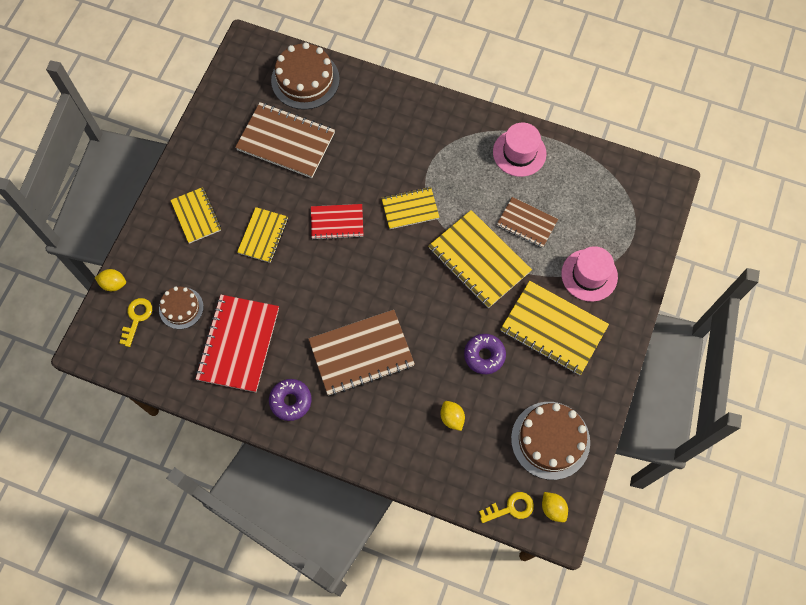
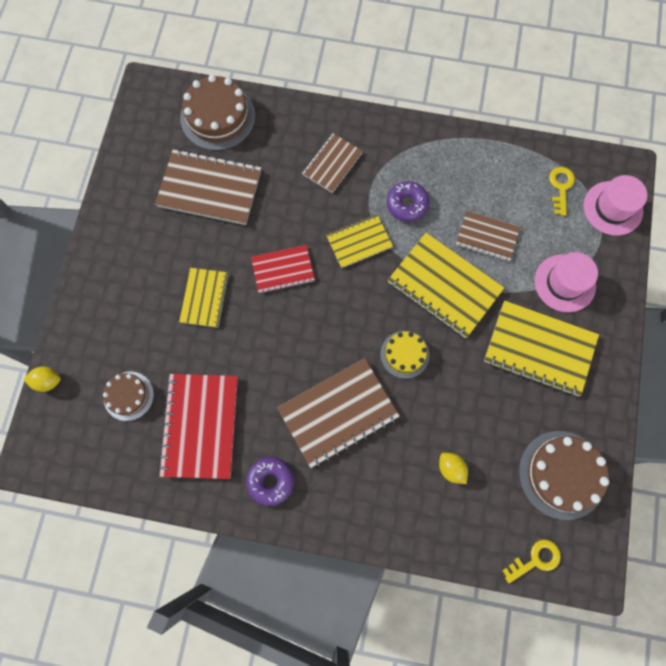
camera: 10 degrees left, 5 degrees up
(136, 318) = (80, 416): yellow key -> yellow key (560, 187)
(196, 216) = (126, 288): yellow notebook -> none
(400, 137) = (332, 164): none -> brown notebook
(431, 313) = (404, 354): none -> yellow cake
(484, 355) = (471, 392): purple donut -> purple donut (407, 204)
(519, 153) = (463, 161): pink hat -> pink hat (612, 208)
(553, 508) = (581, 551): yellow lemon -> none

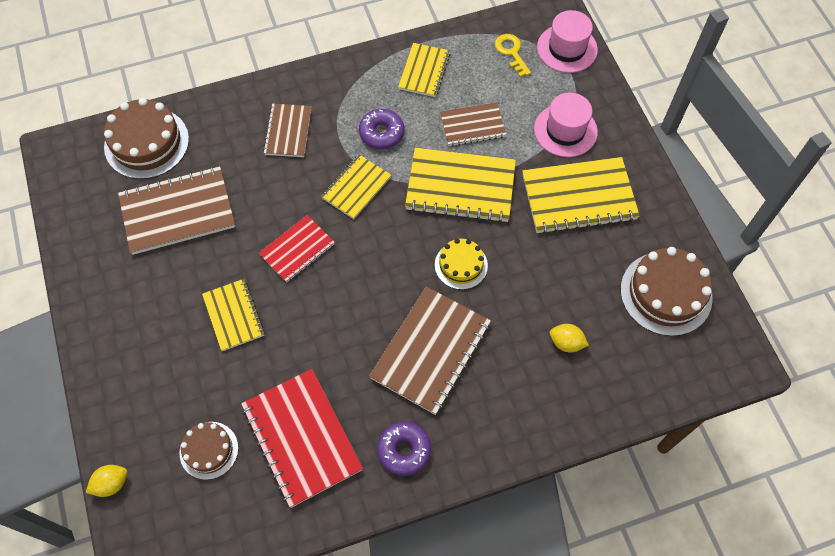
camera: 30 degrees left, 10 degrees down
(475, 166) = (424, 71): none -> yellow notebook
(535, 559) = (690, 379): yellow key -> none

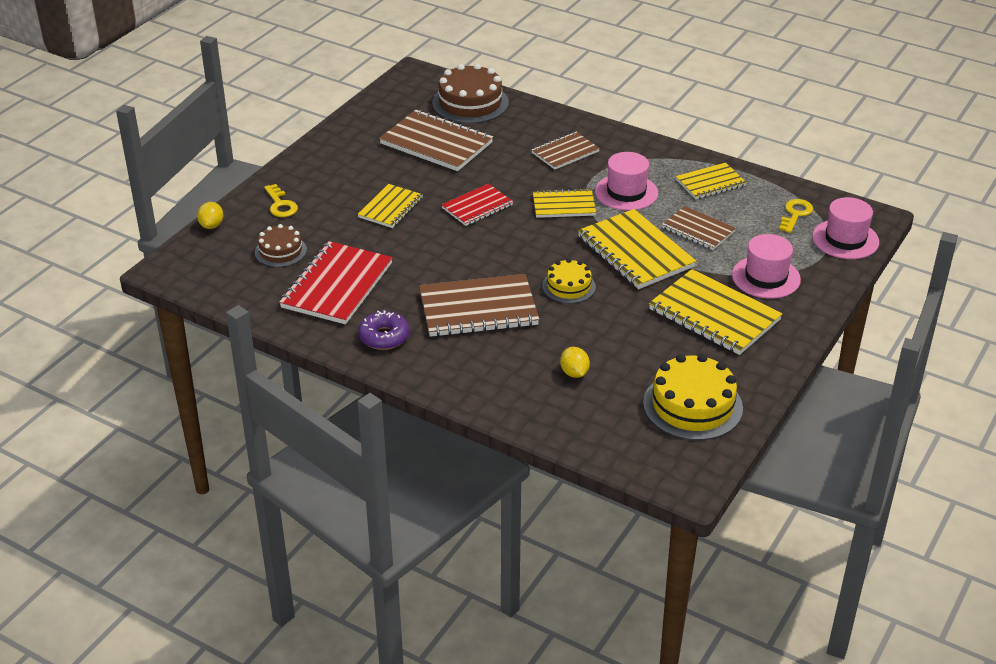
camera: 50 degrees right, 25 degrees down
(111, 483) = (212, 225): yellow lemon -> yellow lemon turned 75 degrees clockwise
(140, 401) = (281, 205): none -> yellow key
(297, 249) = (477, 206): red notebook -> red notebook turned 45 degrees counterclockwise
(381, 133) = (626, 192): purple donut -> pink hat
(666, 293) = (692, 405): brown cake -> yellow cake

